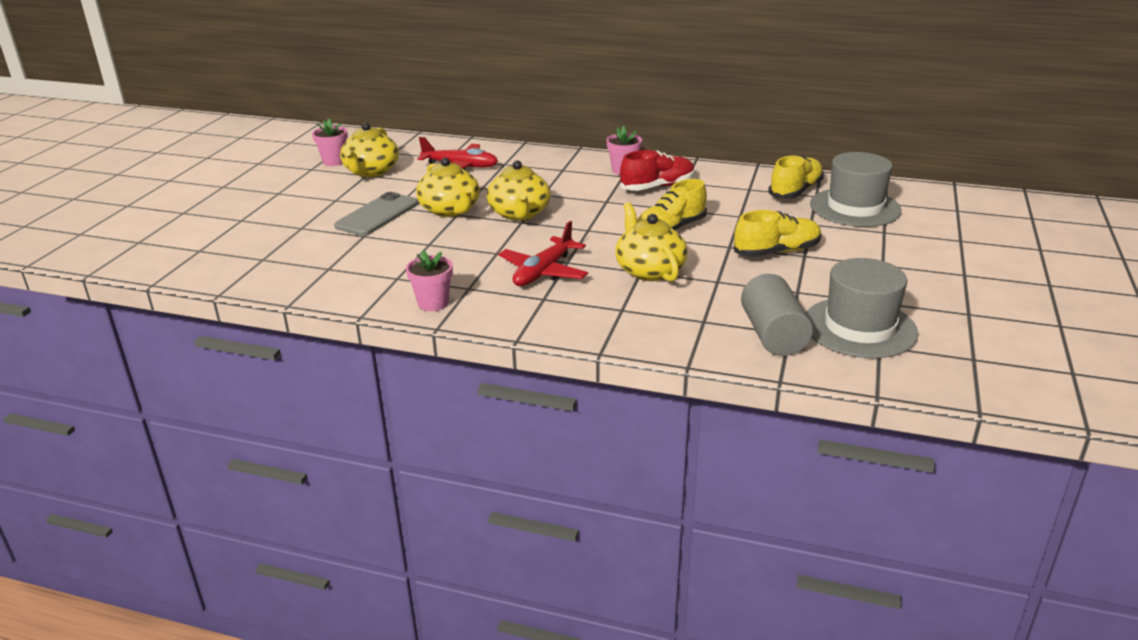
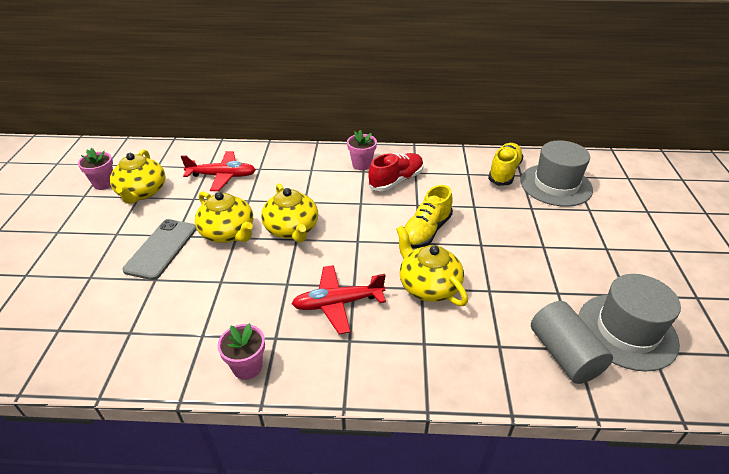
camera: 15 degrees left, 10 degrees up
(543, 272) = (337, 303): red plane -> red plane turned 60 degrees clockwise
(776, 252) = (520, 246): yellow shoe -> none

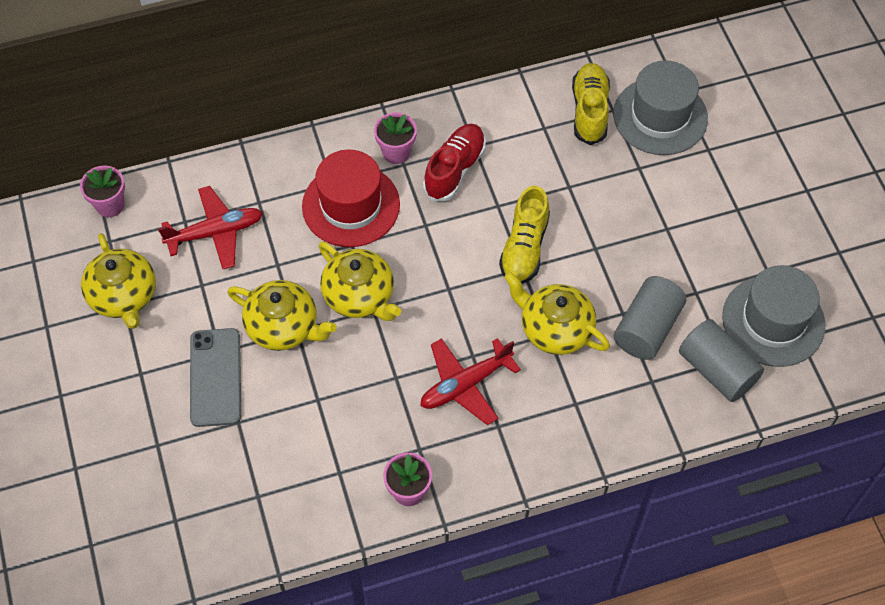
camera: 20 degrees left, 20 degrees up
(104, 183) = (58, 297): pink flower pot -> pink flower pot (110, 205)
(316, 182) = (351, 205): none -> red hat
(507, 306) = (647, 328): none -> grey cylinder

